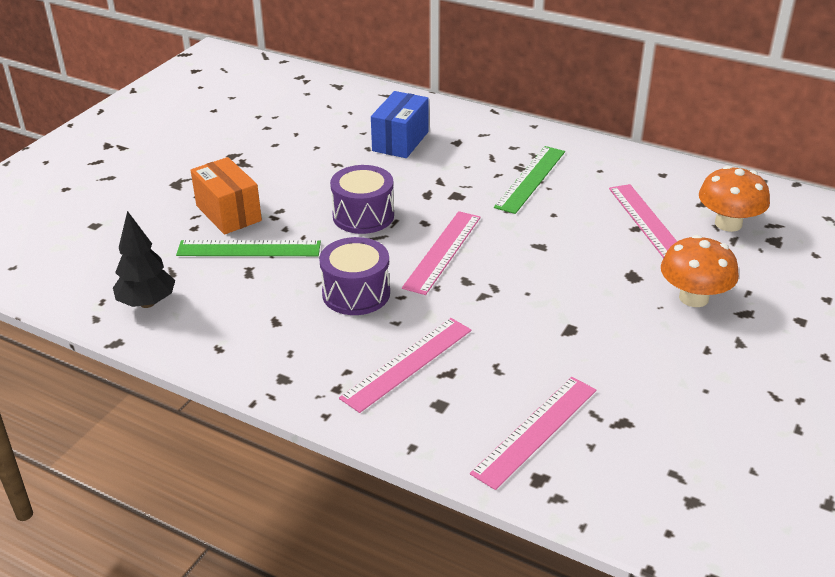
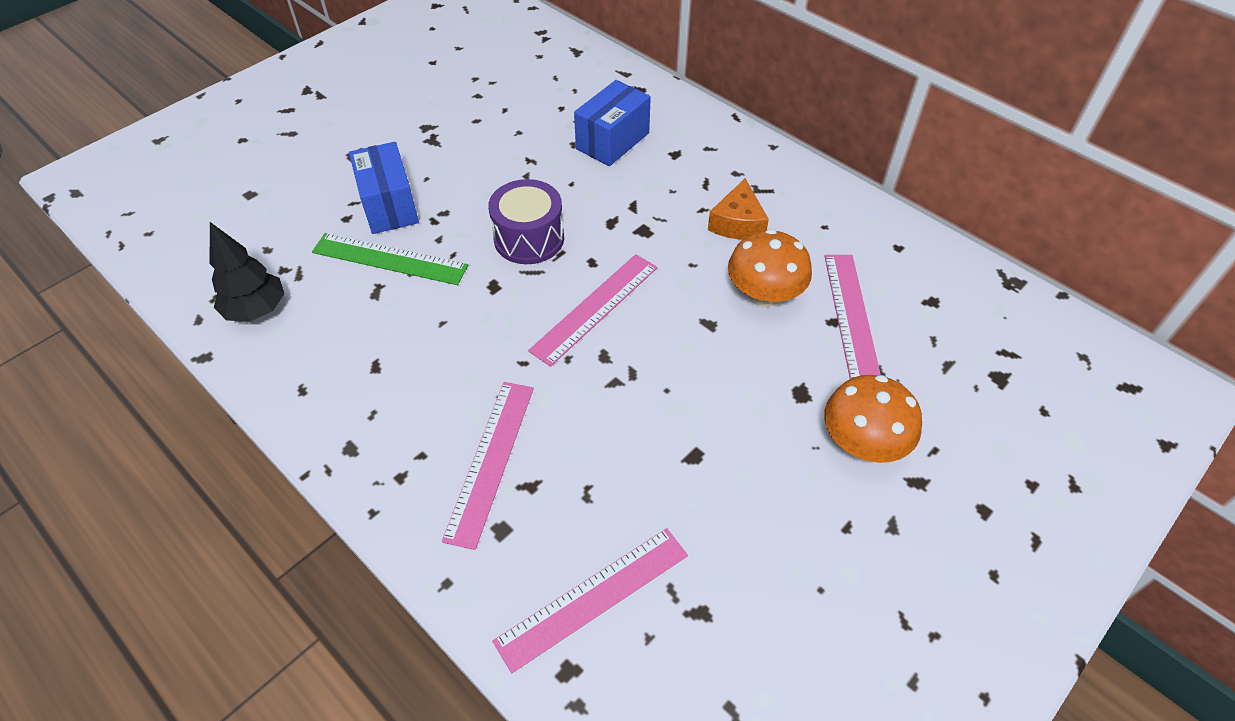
camera: 15 degrees right, 15 degrees up
(228, 213) = (389, 205): orange box -> blue box
(356, 293) = (476, 347): purple drum -> none
(407, 363) = (490, 460): pink ruler -> pink ruler turned 45 degrees counterclockwise
(530, 179) = (737, 223): green ruler -> orange cheese
(728, 223) = (950, 339): orange mushroom -> orange mushroom (764, 295)

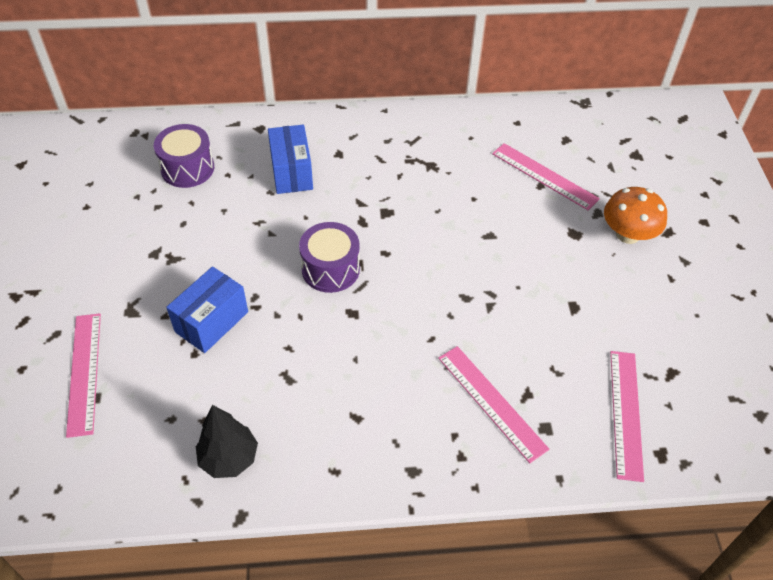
camera: 50 degrees left, 0 degrees up
(389, 205) = (211, 322): blue box -> blue box turned 75 degrees counterclockwise
(389, 259) = (265, 352): green ruler -> none
(539, 82) = (187, 168): none -> purple drum
(595, 308) = (424, 276): pink ruler -> pink ruler (84, 372)
(737, 223) = (428, 169): orange cheese -> none
(764, 295) = (493, 198): orange mushroom -> none

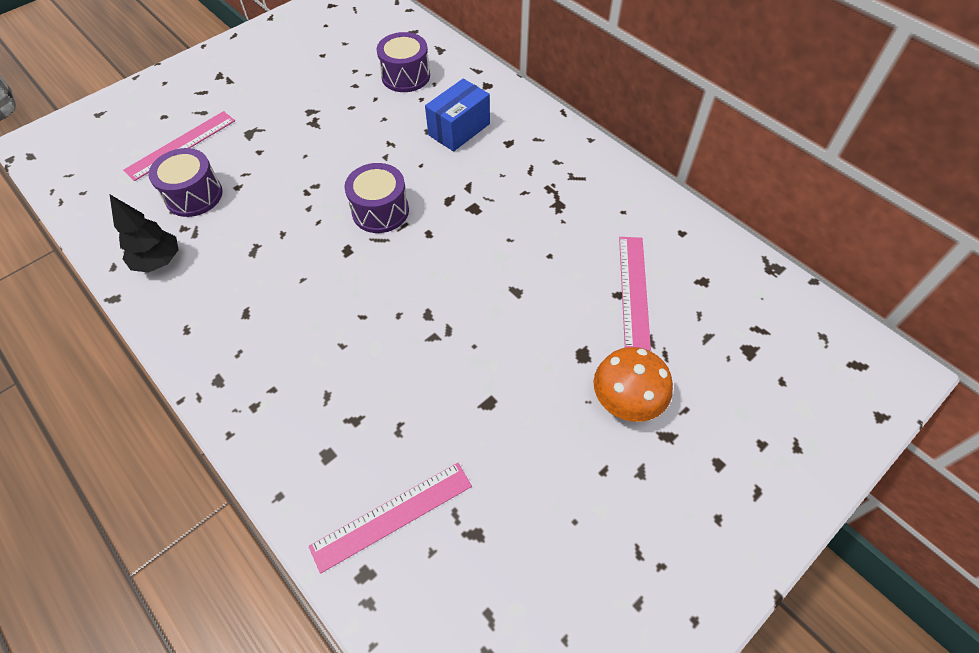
camera: 55 degrees right, 5 degrees up
(169, 392) = (194, 195): none -> purple drum
(211, 322) = (272, 178): blue box -> none
(491, 402) = (326, 397): pink ruler -> none

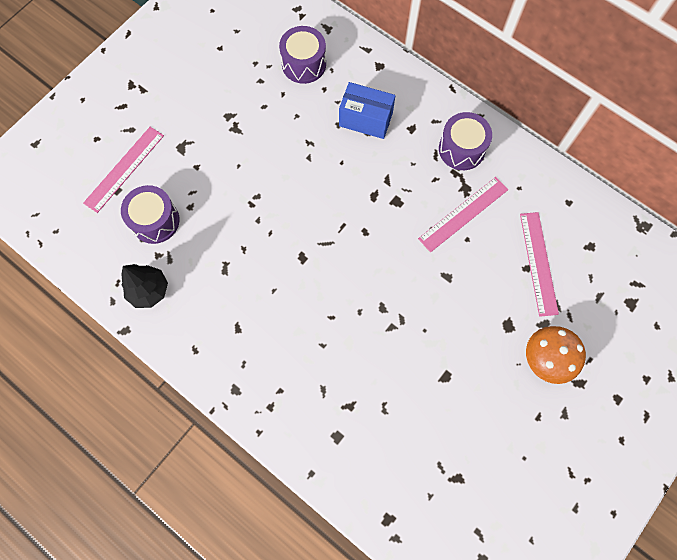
camera: 10 degrees left, 15 degrees up
(380, 211) = (319, 215): purple drum -> purple drum (461, 149)
(392, 515) = (396, 475): pink ruler -> pink ruler (463, 214)
(459, 129) = (366, 119): blue box -> blue box turned 75 degrees clockwise

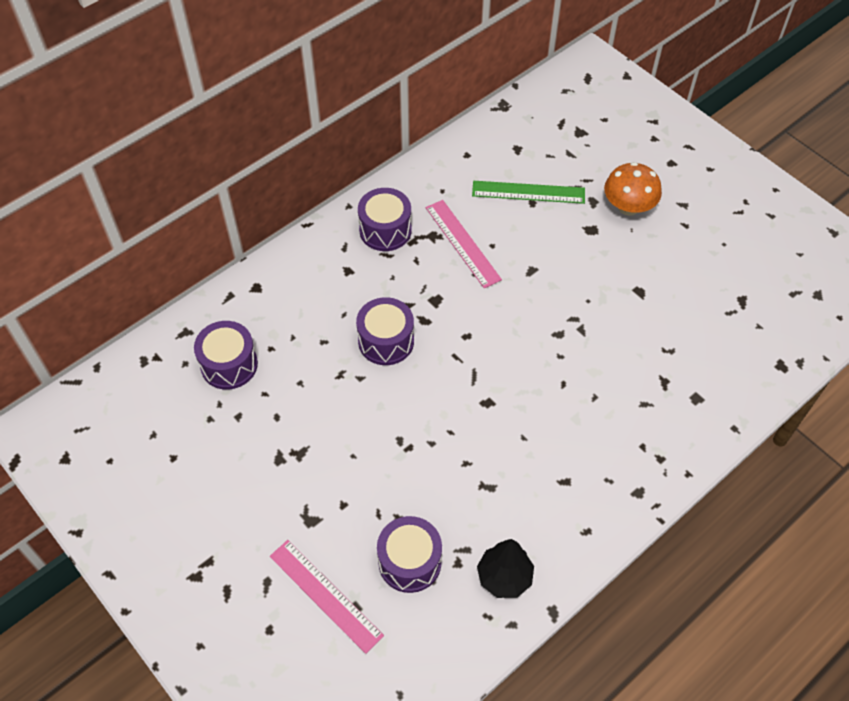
camera: 80 degrees left, 15 degrees down
(347, 170) = (386, 341): none -> purple drum
(366, 119) = (324, 312): blue box -> none
(538, 263) = (528, 192): pink ruler -> green ruler

